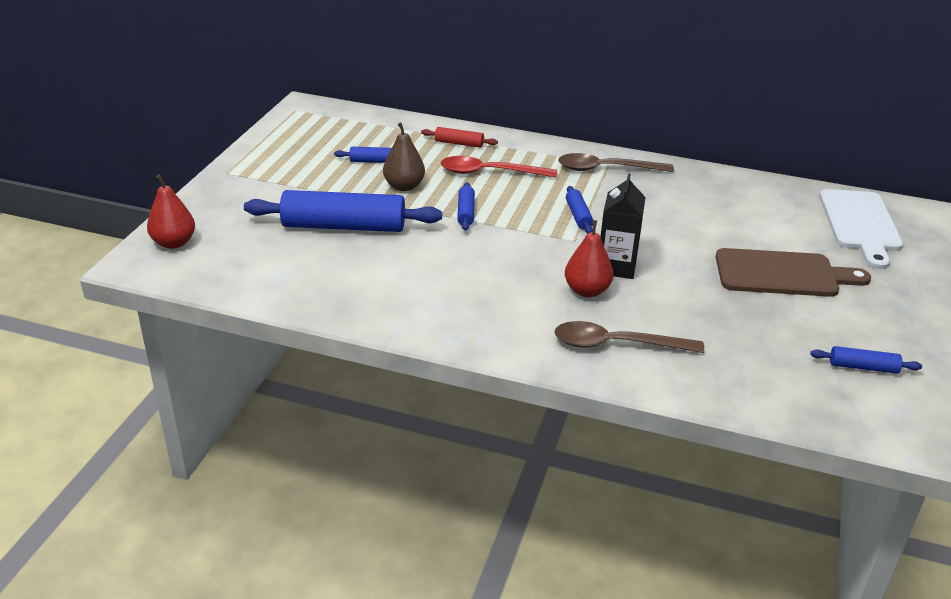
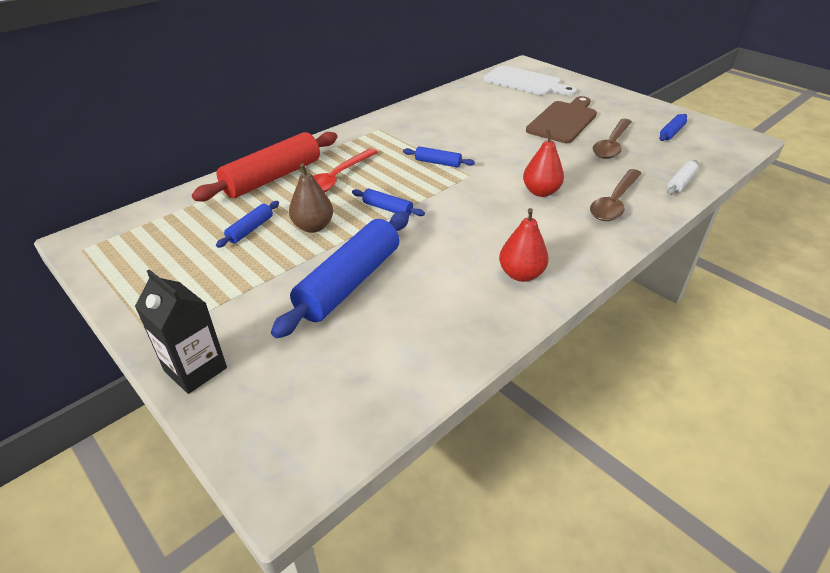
camera: 60 degrees left, 5 degrees up
(174, 243) = (266, 427): red pear -> red pear (521, 274)
(459, 143) = (272, 177): red rolling pin -> red rolling pin, size x2.18
(606, 169) = (384, 132): brown spoon -> brown spoon (611, 145)
(616, 266) = (517, 170): black carton -> black carton (195, 369)
(720, 390) = (680, 183): none -> white rolling pin

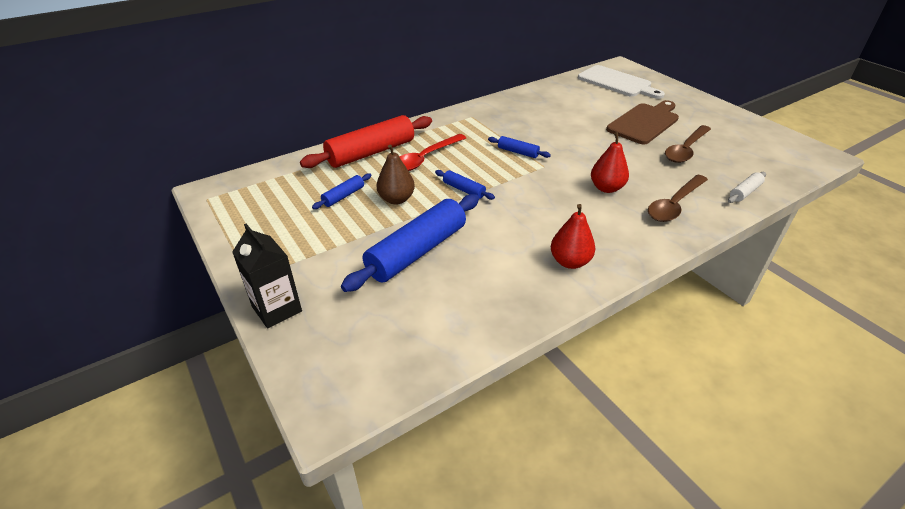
camera: 10 degrees right, 0 degrees up
(671, 132) = (748, 143): blue rolling pin -> none

